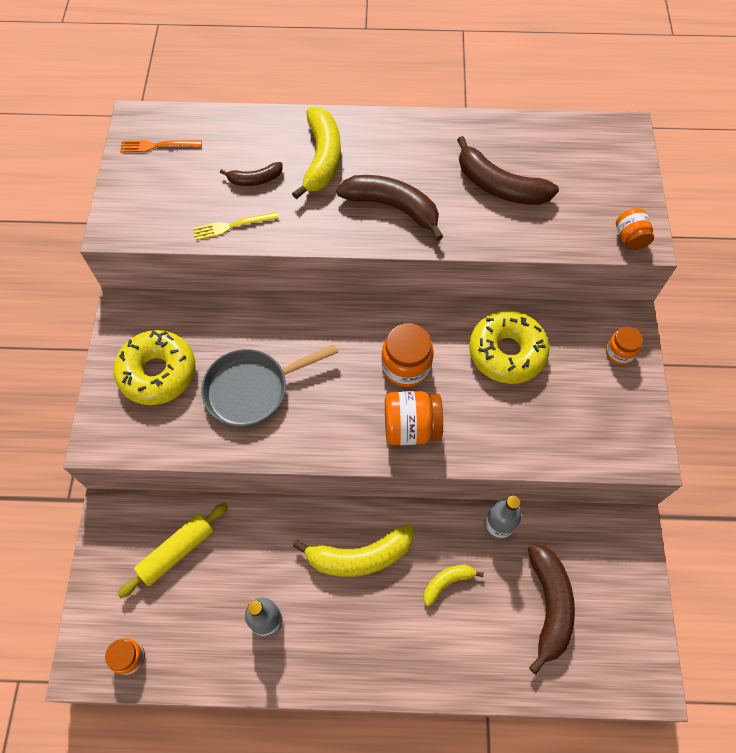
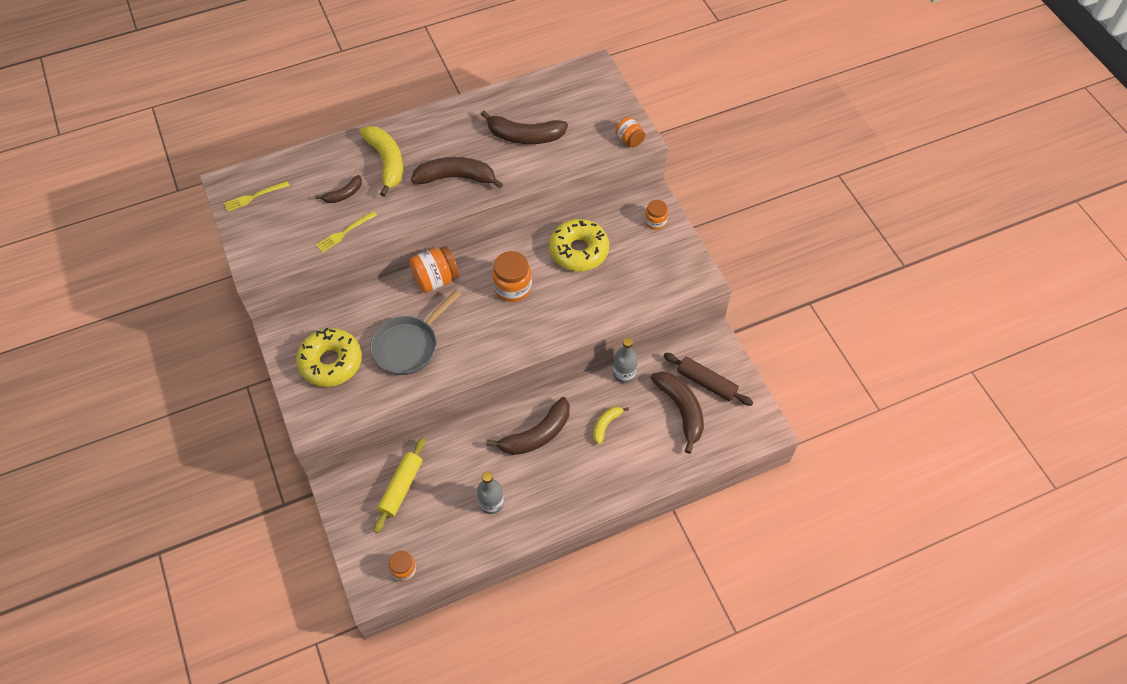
camera: 25 degrees left, 5 degrees down
(157, 145) = (254, 197): orange fork -> yellow fork
(359, 556) = (536, 434): yellow banana -> brown banana
(411, 427) = (536, 325): orange jar -> orange jar (436, 279)
(597, 583) = (706, 383): none -> brown rolling pin

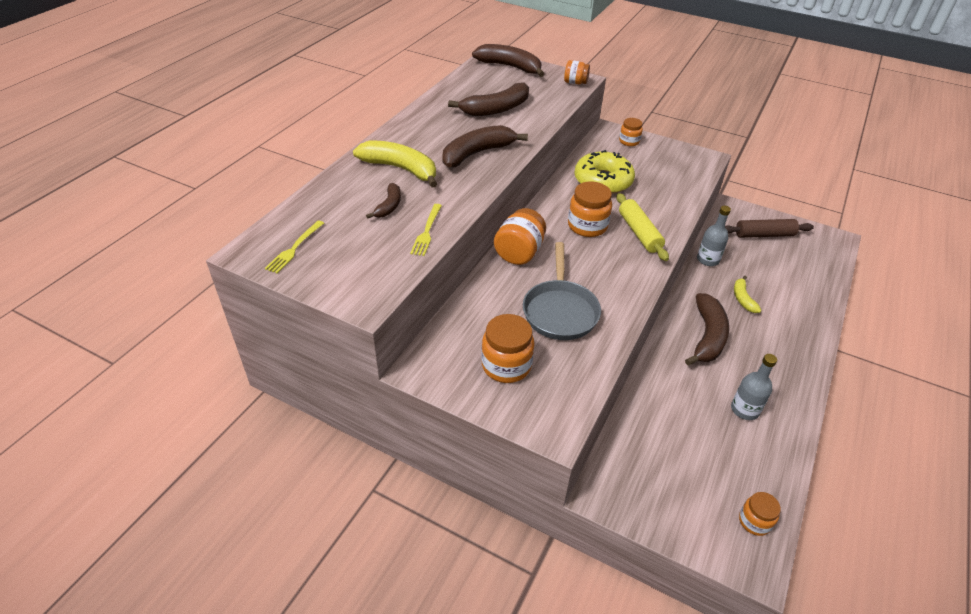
camera: 40 degrees left, 15 degrees down
(331, 362) = (506, 365): yellow donut -> orange jar
(401, 487) = (661, 452): yellow rolling pin -> yellow rolling pin (639, 233)
(681, 410) = (774, 260): brown banana -> brown banana (510, 67)

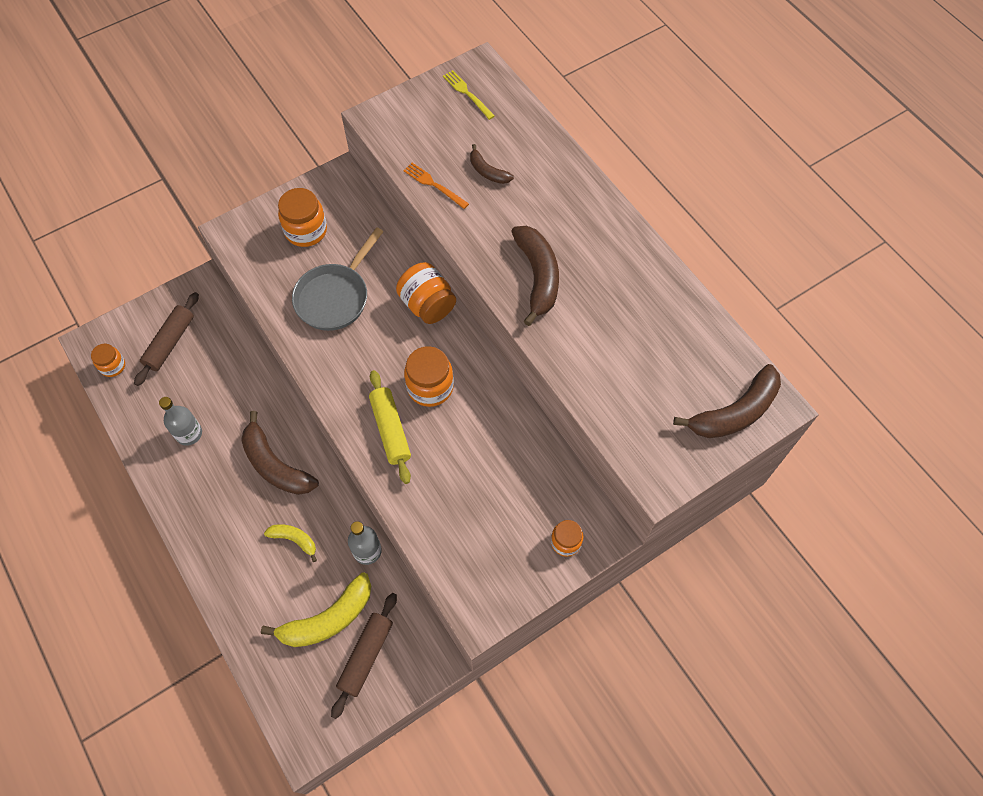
camera: 120 degrees right, 20 degrees up
(400, 169) = (544, 201): yellow banana -> yellow banana (328, 619)
(427, 231) = (434, 185): yellow fork -> orange fork
(496, 109) = (624, 339): brown banana -> none
(560, 311) = (335, 297): grey pan -> grey pan turned 90 degrees counterclockwise
(575, 82) = (653, 470): orange jar -> none
(603, 181) = (498, 453): yellow donut -> none
(639, 233) = (390, 430): yellow rolling pin -> yellow rolling pin turned 60 degrees clockwise
(685, 482) = (170, 343): none -> brown rolling pin

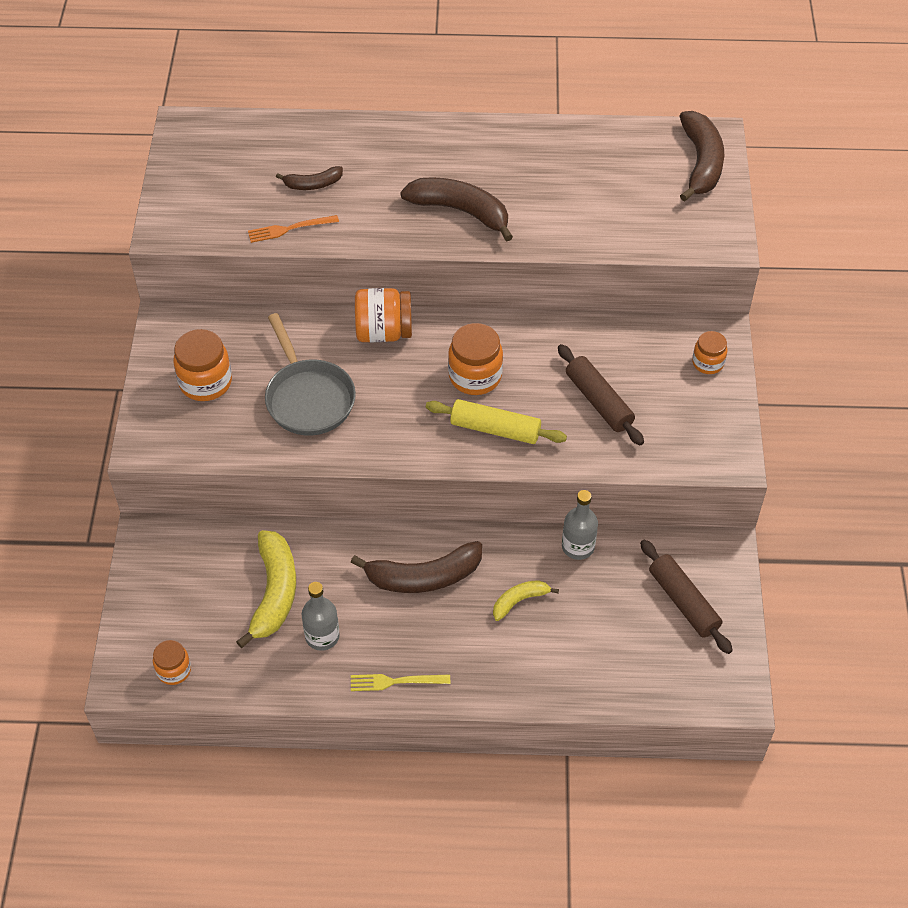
camera: 55 degrees left, 10 degrees down
(170, 343) = (193, 601): brown rolling pin -> brown rolling pin (599, 401)
(328, 619) = (624, 614): yellow banana -> yellow banana (274, 593)
(467, 93) = (207, 151): yellow fork -> yellow fork (396, 681)

